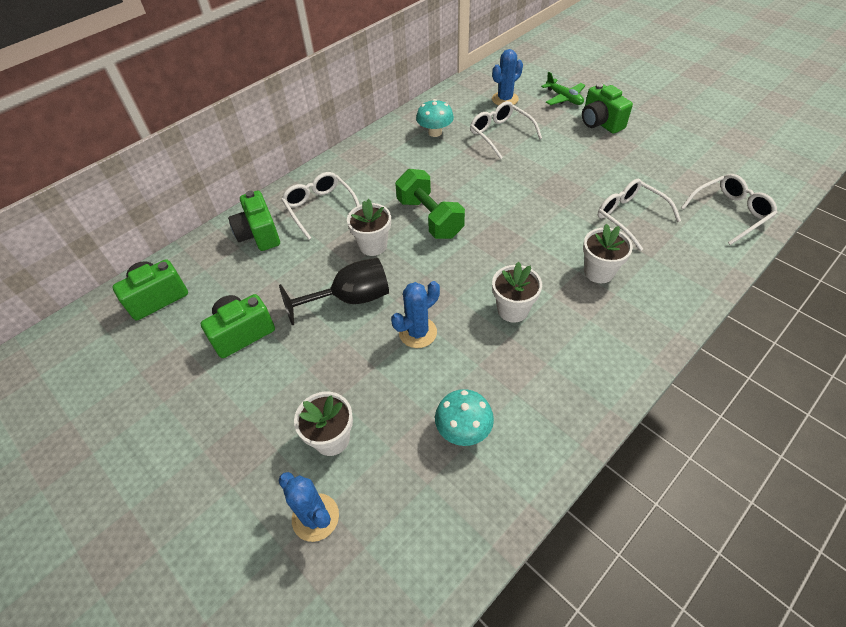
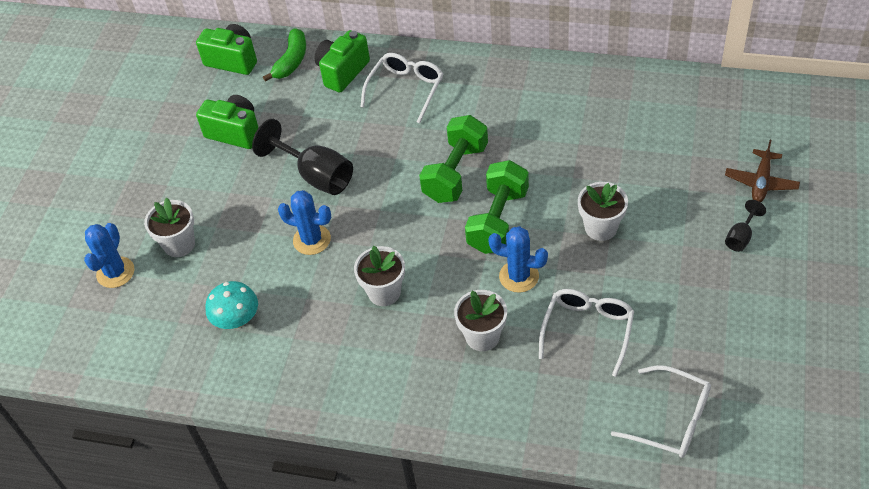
camera: 60 degrees right, 0 degrees up
(208, 260) = (291, 61): none -> green banana
(373, 245) = (388, 153): white flower pot -> white flower pot (601, 228)
(435, 132) = (589, 106): turquoise mushroom -> none
(495, 216) = (498, 220): none -> green dumbbell
(500, 134) = (635, 160): white glasses -> none
(505, 99) = (706, 131): blue cactus -> blue cactus (519, 276)
(564, 98) = (761, 182): green plane -> brown plane
(600, 123) = (741, 237): green camera -> black goblet

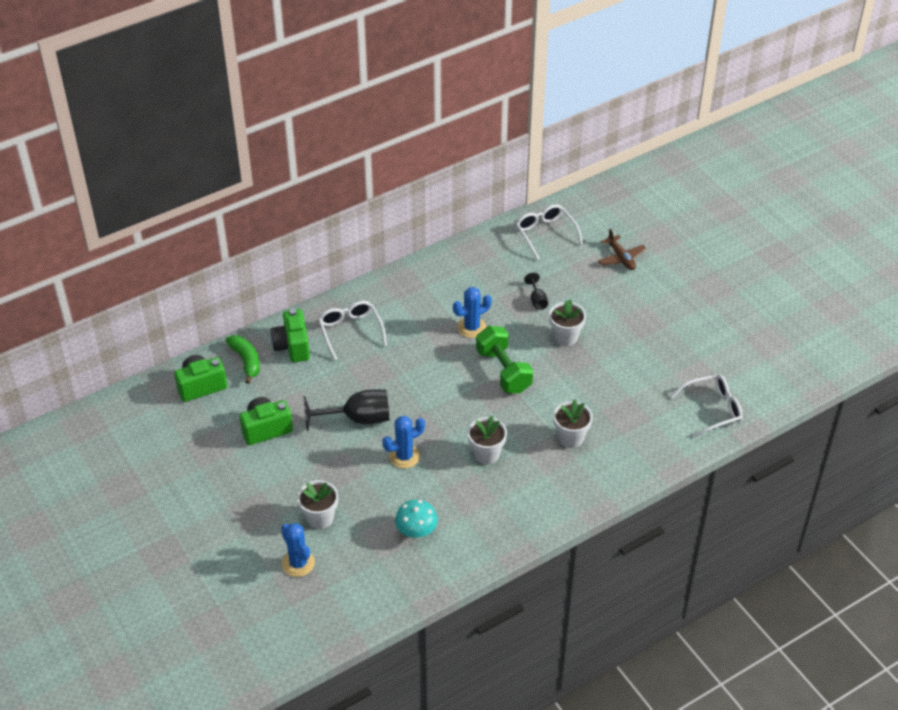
camera: 50 degrees left, 5 degrees down
(455, 173) = (445, 361): green dumbbell -> none
(519, 276) = (552, 393): blue cactus -> blue cactus (471, 327)
(588, 330) = (622, 395): white glasses -> white glasses (545, 234)
(741, 237) = (643, 294): black goblet -> black goblet (537, 300)

